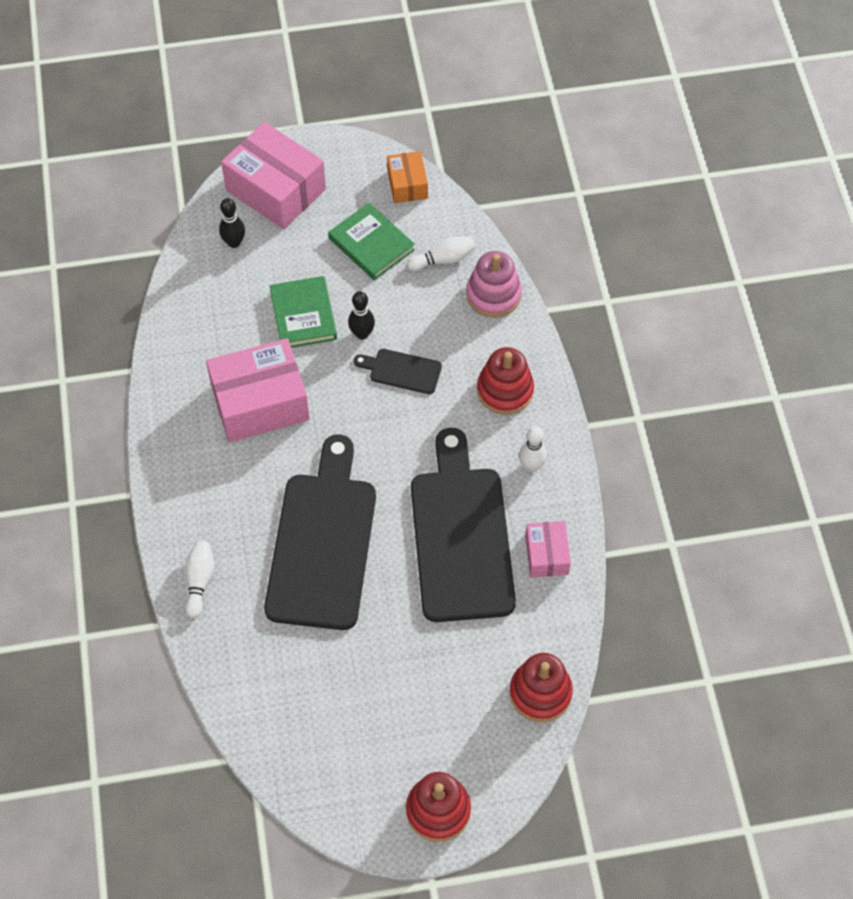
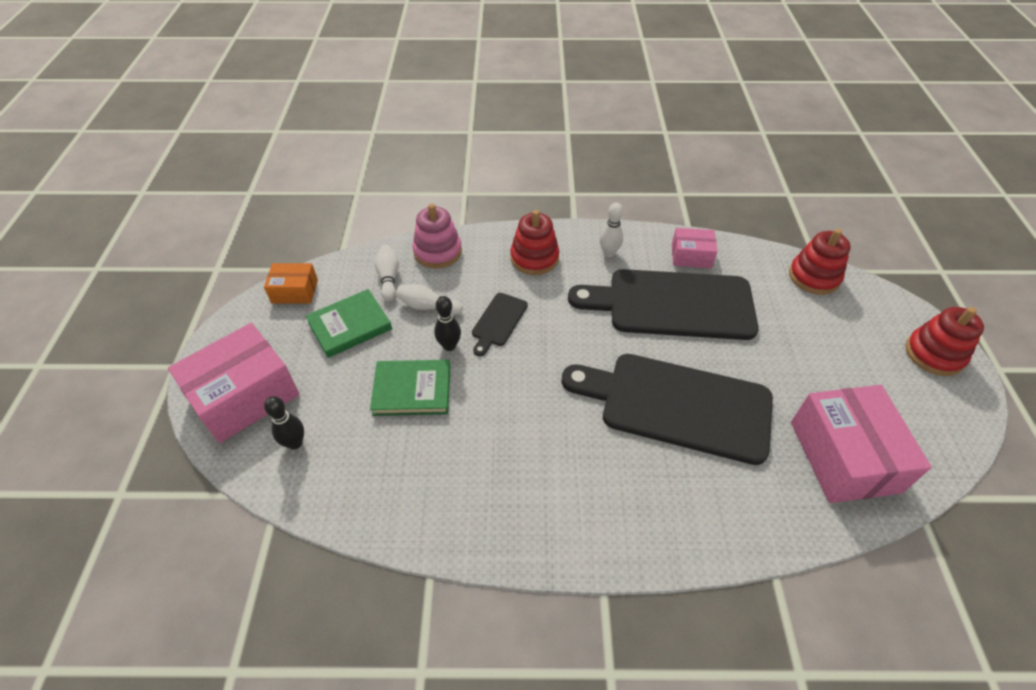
camera: 80 degrees left, 10 degrees down
(199, 581) = (722, 525): white bowling pin -> white bowling pin (428, 307)
(260, 403) = (508, 441): pink box -> pink box (844, 456)

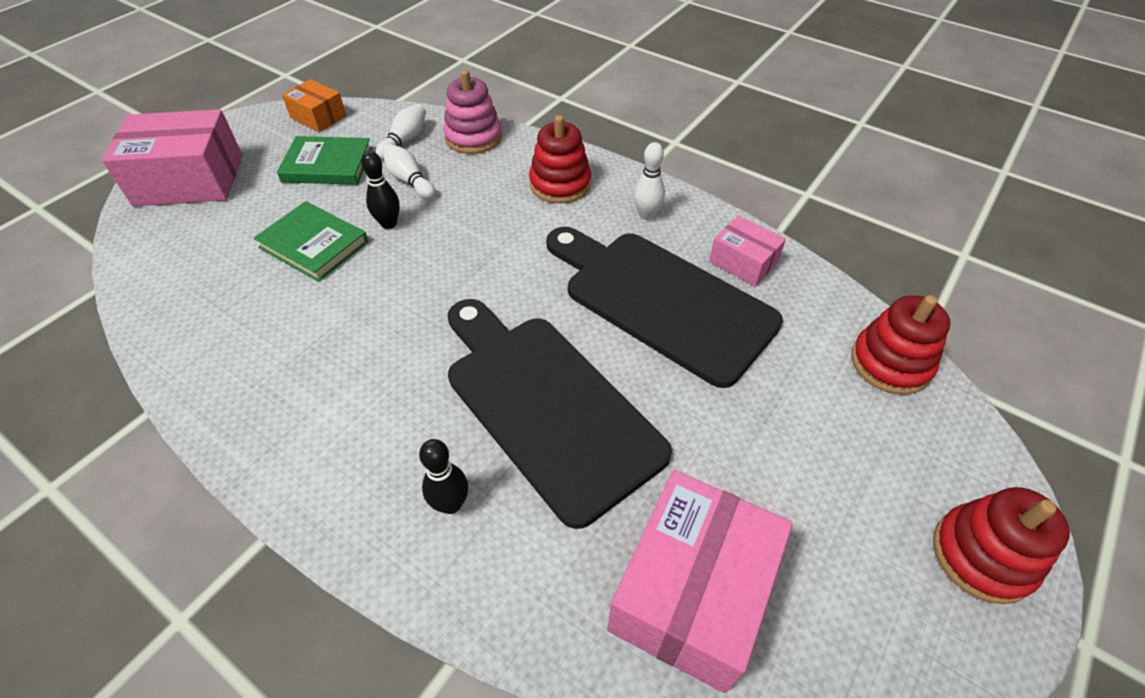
camera: 35 degrees right, 0 degrees up
(295, 443) = (180, 236): black bowling pin -> black bowling pin (451, 504)
(498, 322) = (457, 225): black cutting board -> none

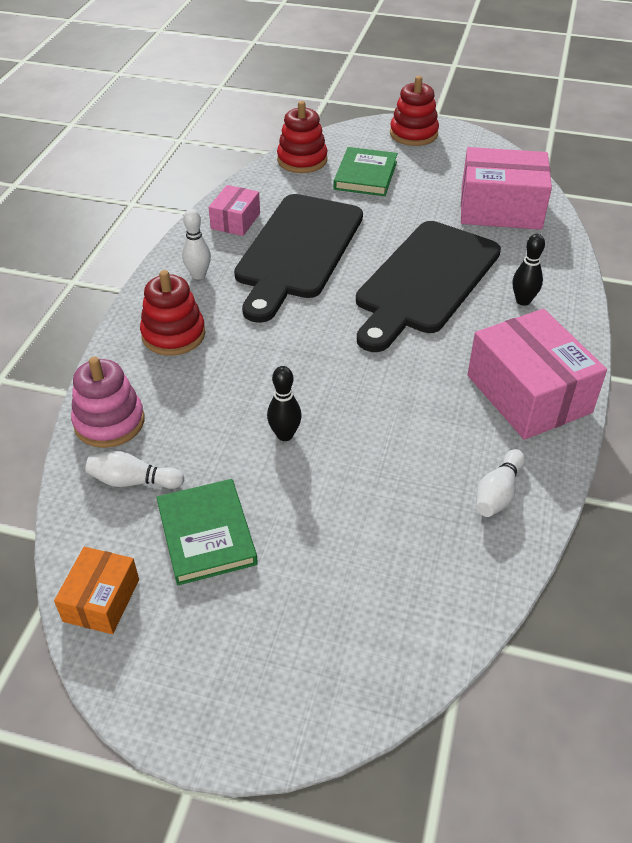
camera: 110 degrees left, 5 degrees down
(189, 180) = (292, 673): pink box -> pink box (528, 394)
(314, 244) = (342, 479): green book -> green book (365, 175)
(409, 181) = (209, 446): white bowling pin -> white bowling pin (498, 493)

